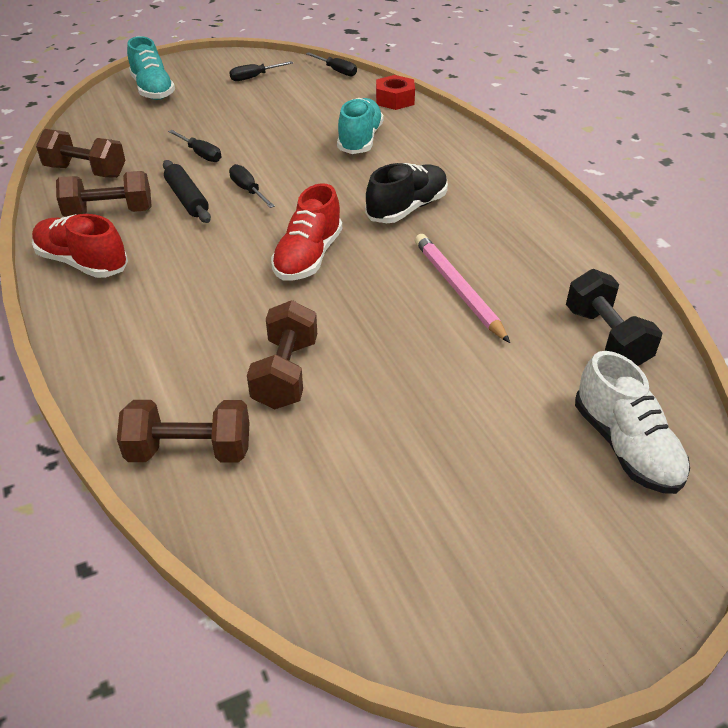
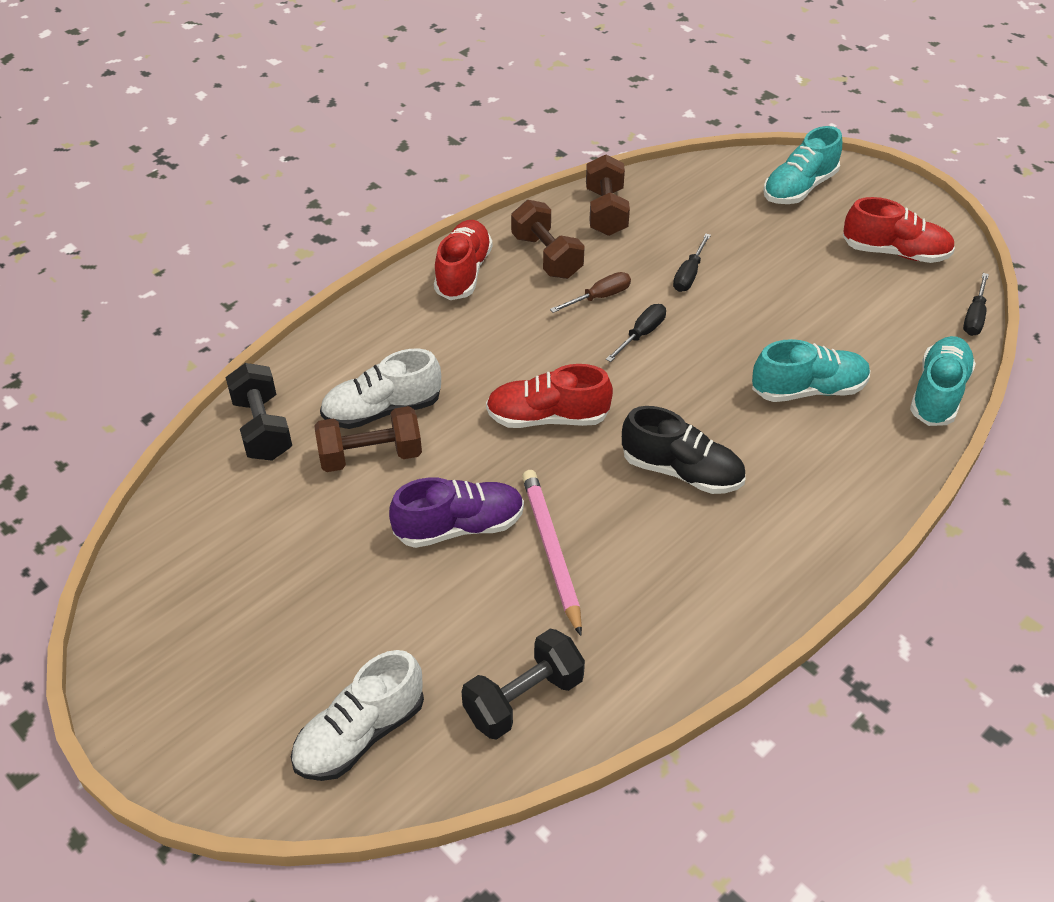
camera: 70 degrees right, 5 degrees up
(187, 199) = (599, 297): black rolling pin -> brown screwdriver
(190, 451) = (262, 428): brown dumbbell -> black dumbbell
(229, 353) = (382, 410): none -> white shoe
(254, 77) = (895, 252): black screwdriver -> red shoe
(395, 100) = (938, 393): red nut -> turquoise shoe
(407, 334) = (459, 527): none -> purple shoe
(457, 289) = (551, 550): pink pencil -> pink pencil turned 60 degrees counterclockwise

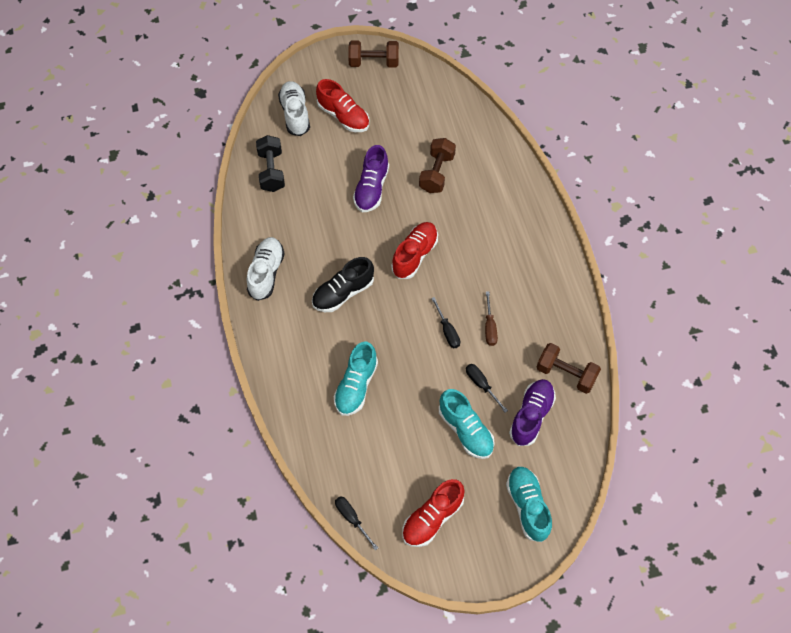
camera: 120 degrees right, 15 degrees up
(262, 428) = (482, 139): black dumbbell -> none
(382, 410) = (464, 189): white shoe -> white shoe (266, 273)
(463, 273) = (550, 271): red shoe -> red shoe (343, 116)
(547, 256) = (541, 319): brown dumbbell -> brown dumbbell (373, 62)
(551, 550) = (335, 216): pink pencil -> none
(688, 221) = (531, 416): none -> purple shoe
(938, 393) = (311, 449): turquoise shoe -> turquoise shoe (465, 430)

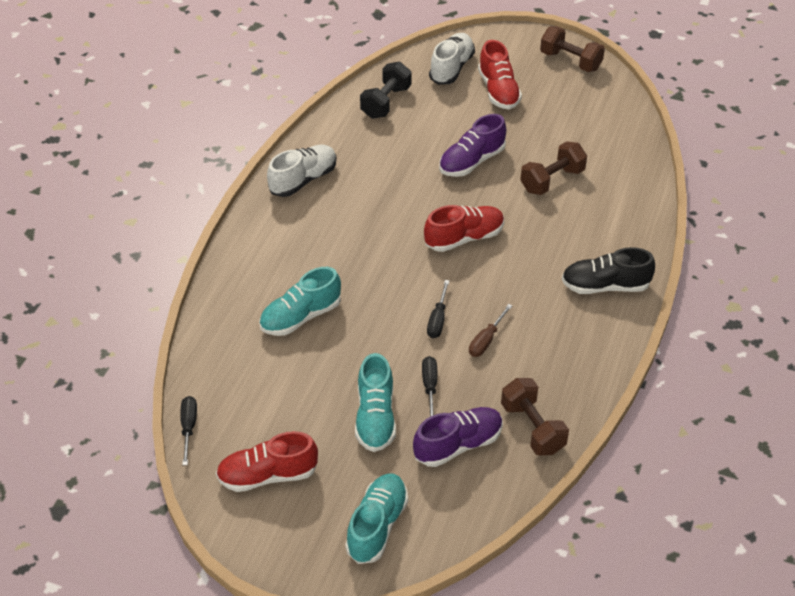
camera: 35 degrees right, 15 degrees down
(343, 293) = (361, 233): black shoe -> black shoe (605, 286)

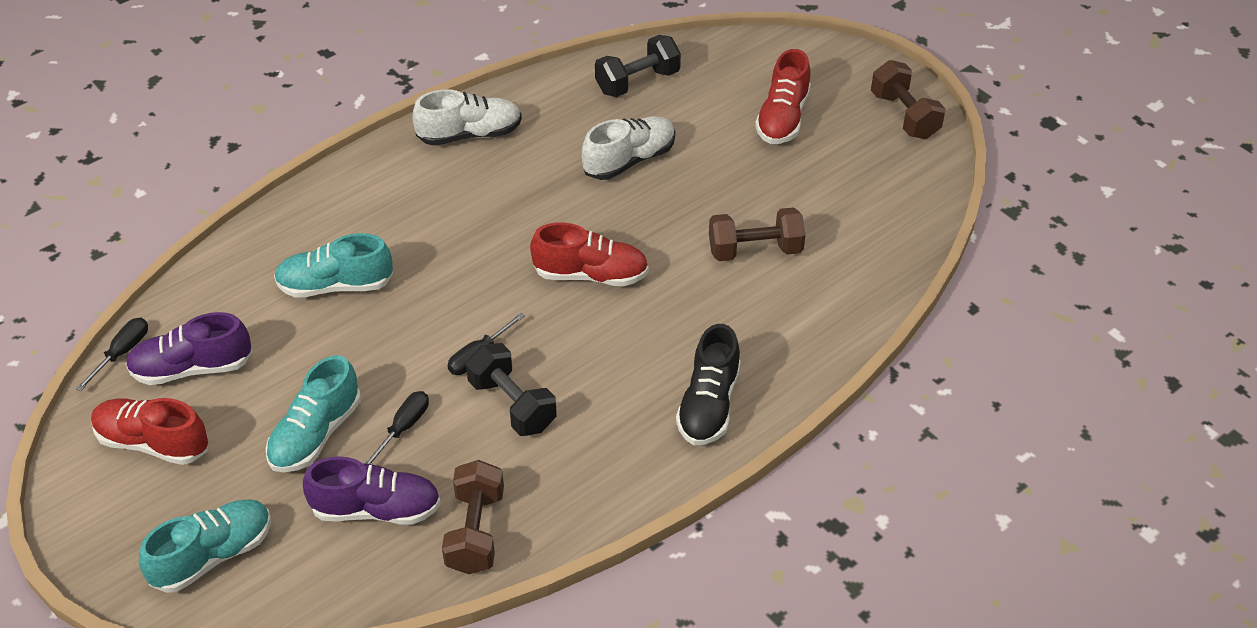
camera: 30 degrees right, 0 degrees up
(451, 68) = (749, 70): white shoe -> white shoe (629, 160)
(471, 161) = (677, 189): purple shoe -> purple shoe (192, 368)
(486, 340) = (512, 405): brown screwdriver -> black dumbbell
(605, 286) = (708, 405): black shoe -> black shoe turned 105 degrees counterclockwise

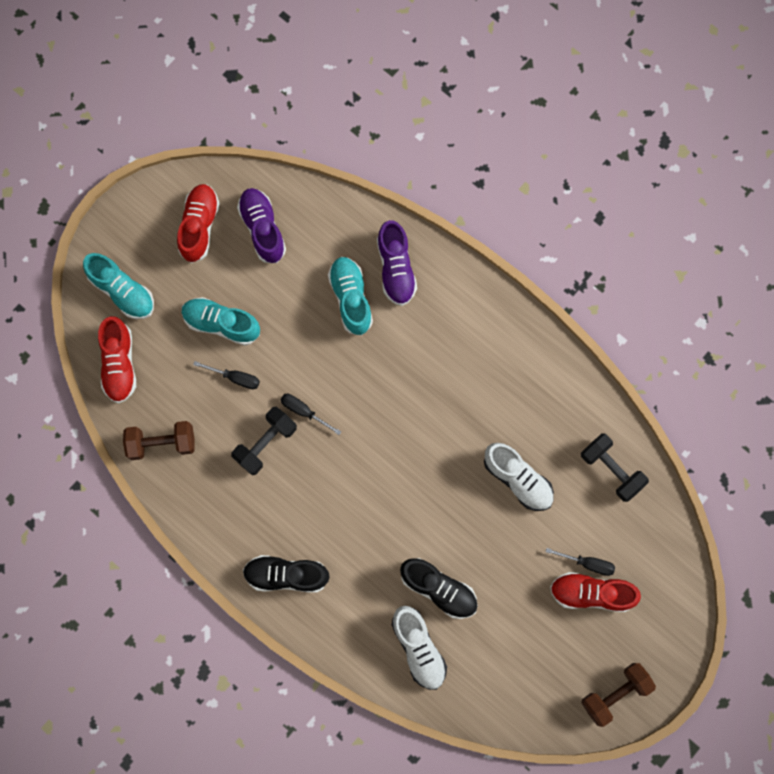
camera: 80 degrees right, 30 degrees up
(122, 353) = (268, 180): black screwdriver -> black screwdriver (587, 563)
(376, 509) = (170, 378): purple shoe -> purple shoe (396, 269)
(469, 134) = (522, 352): white shoe -> white shoe (418, 648)
(590, 275) = (392, 473): red shoe -> red shoe (119, 364)
(755, 250) = (438, 589): brown dumbbell -> black shoe

